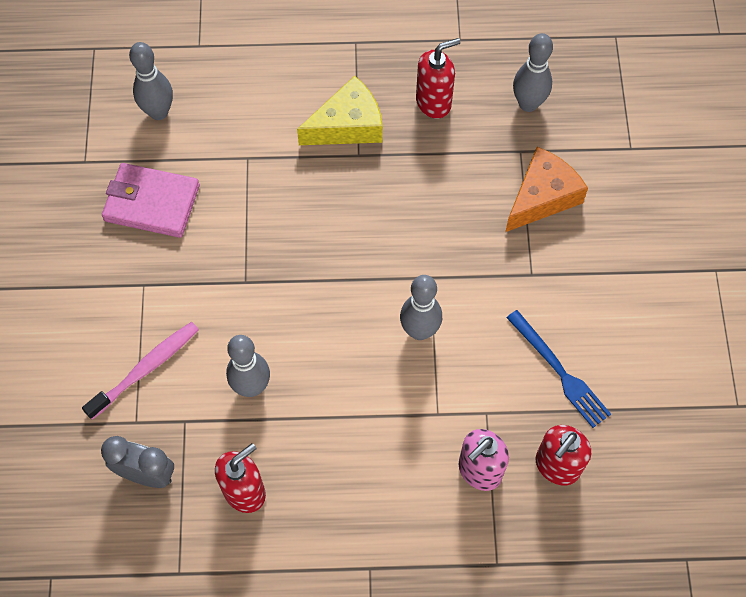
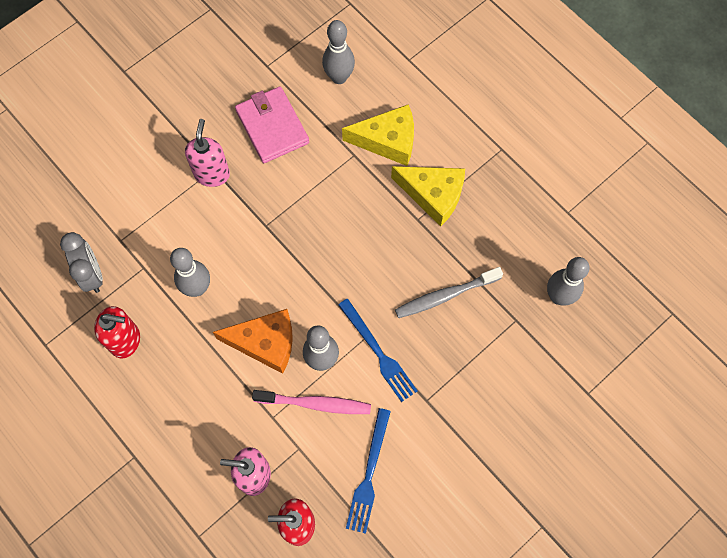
camera: 50 degrees right, 5 degrees up
(145, 369) = (158, 217): pink toothbrush -> pink toothbrush (315, 403)
(148, 289) = (212, 174): none -> pink soap dispenser
(261, 121) = (388, 141): none -> yellow cheese
(434, 102) = (501, 235): red soap dispenser -> none
(450, 186) = (446, 295): none -> grey toothbrush
(454, 279) = (378, 352): none -> blue fork
(542, 197) = (493, 362): orange cheese -> orange cheese (265, 343)

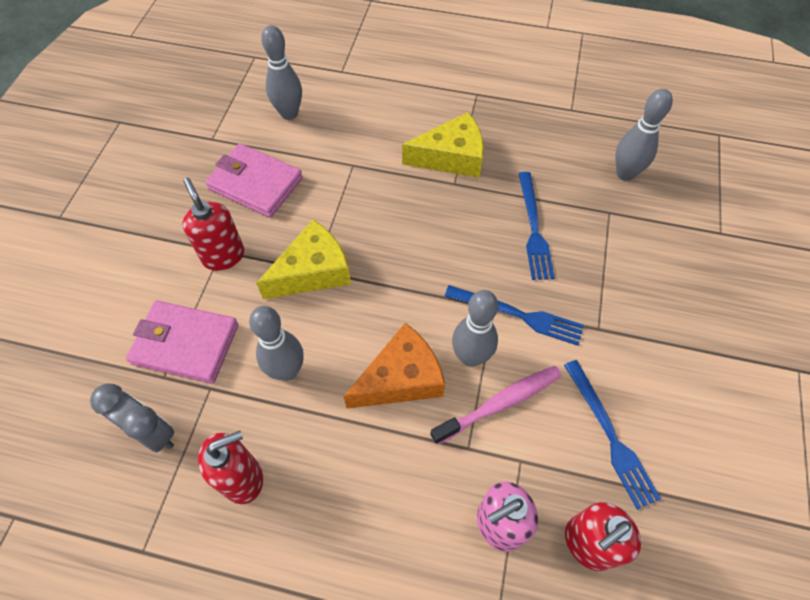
camera: 35 degrees left, 10 degrees down
(147, 226) = (185, 344): none -> pink wallet
(212, 174) = (223, 256): pink soap dispenser -> red soap dispenser
(388, 141) = (375, 138): yellow cheese -> yellow cheese (313, 271)
(446, 295) = (534, 229): grey toothbrush -> blue fork

